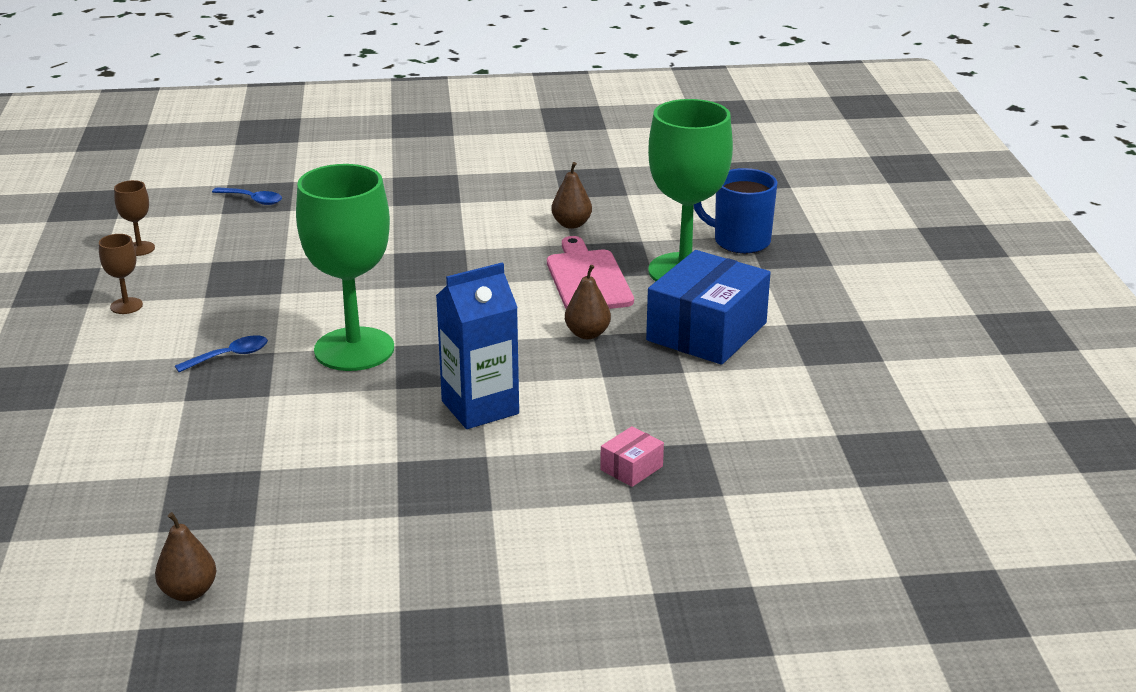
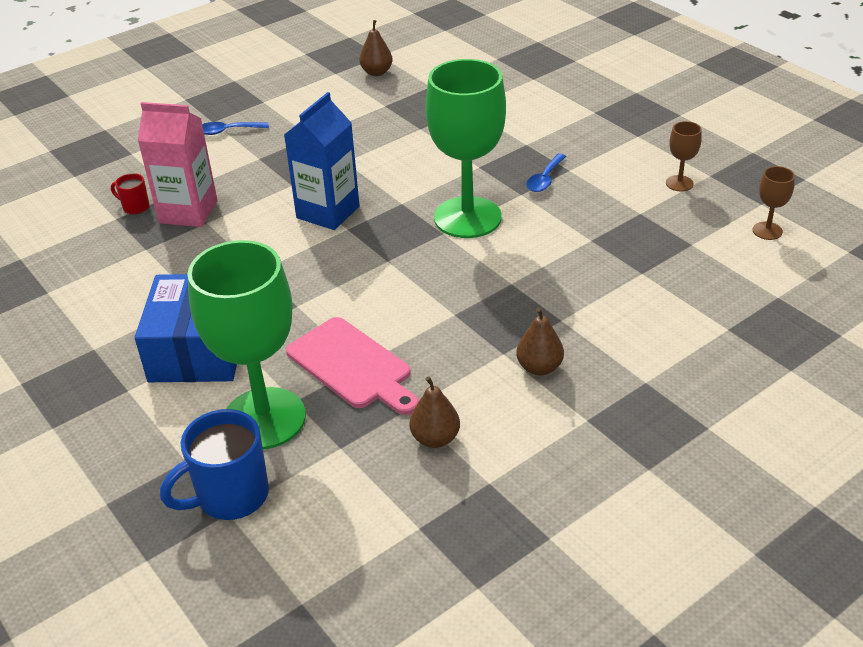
camera: 150 degrees right, 10 degrees up
(252, 200) = (781, 325): blue spoon -> blue spoon (228, 131)
(587, 334) = (302, 304): brown pear -> brown pear (539, 367)
(631, 468) = (188, 212): pink box -> pink carton
(692, 500) = (135, 207): none -> red mug
(739, 241) = (230, 496): blue mug -> blue mug turned 150 degrees clockwise

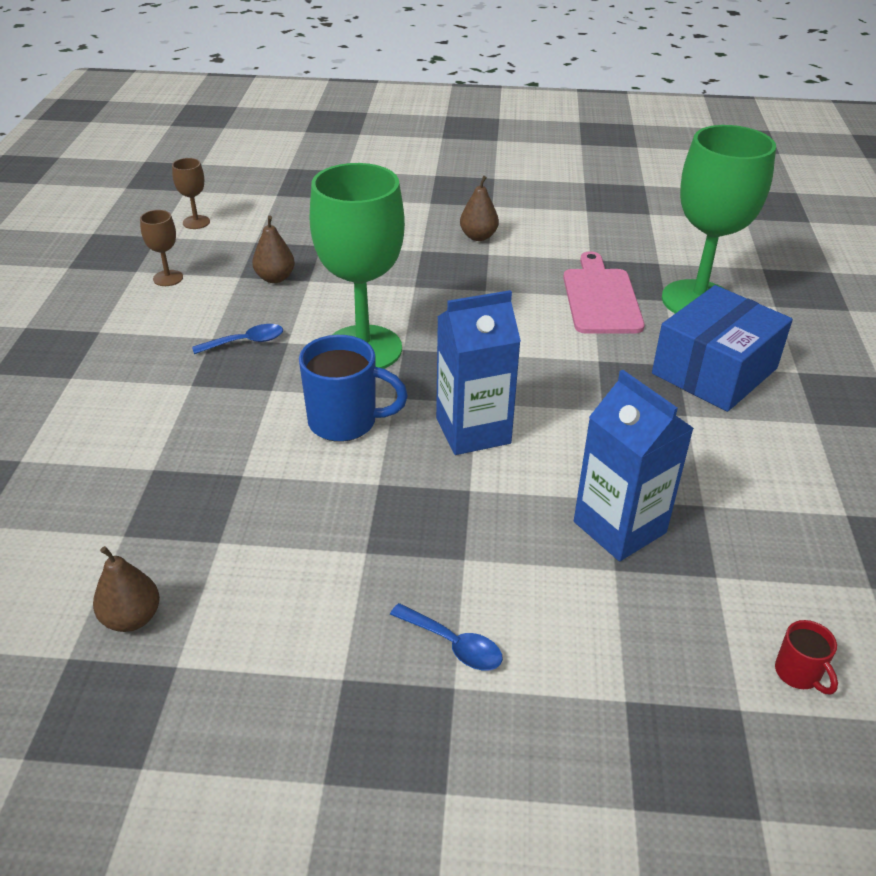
camera: 140 degrees left, 0 degrees up
(135, 207) = (681, 579): red mug -> red mug (798, 674)
(188, 212) = (619, 527): pink carton -> blue carton
(230, 496) = (755, 274): blue mug -> blue mug (345, 422)
(435, 438) = (592, 239): brown pear -> brown pear (275, 278)

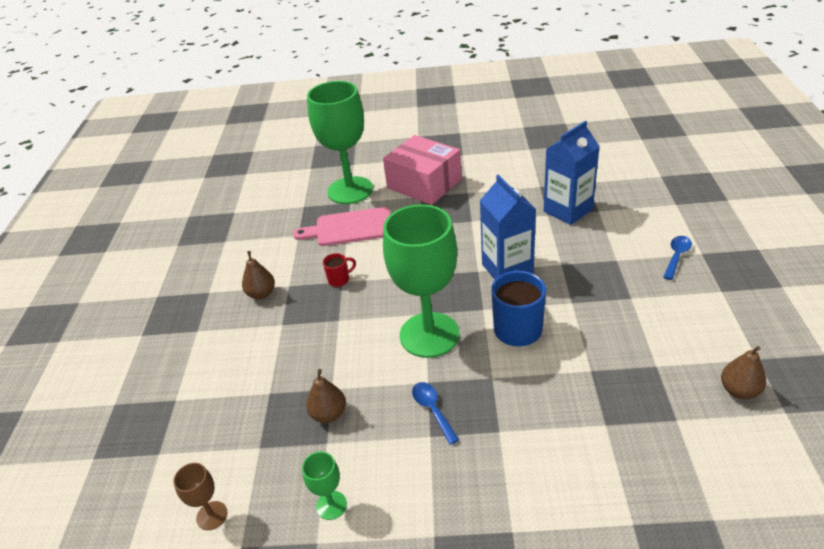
camera: 90 degrees left, 0 degrees up
(168, 278) = (331, 505): brown goblet -> green goblet
(714, 371) = (424, 184): blue box -> pink box
(798, 674) = (633, 162): red mug -> red mug (339, 279)

